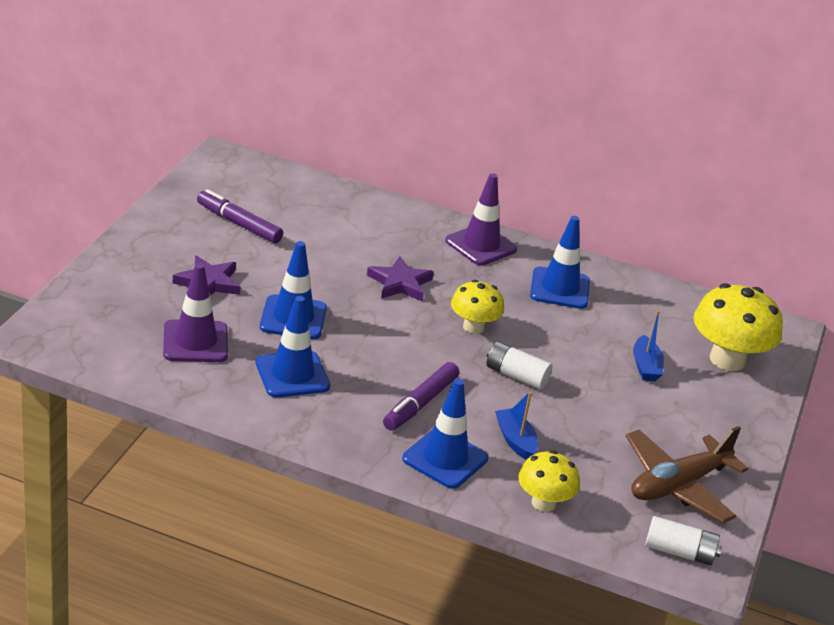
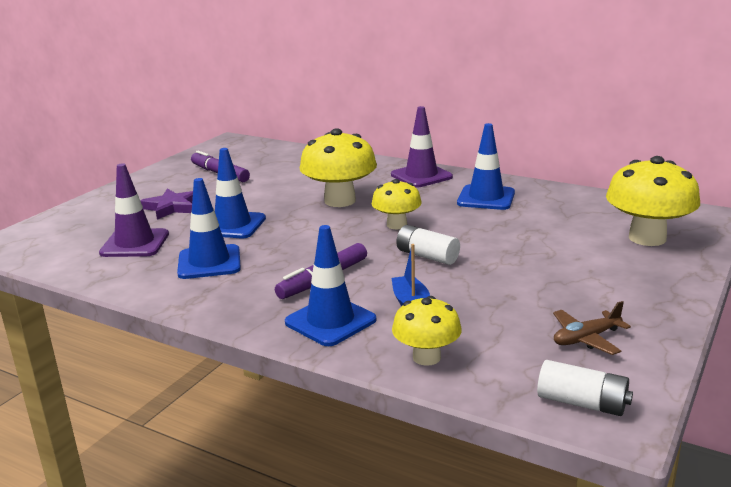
camera: 15 degrees right, 10 degrees down
(400, 283) = (340, 201): purple star -> yellow mushroom
(645, 366) = (561, 245): blue boat -> none
(678, 485) = (586, 339): brown plane -> brown plane, size x0.55

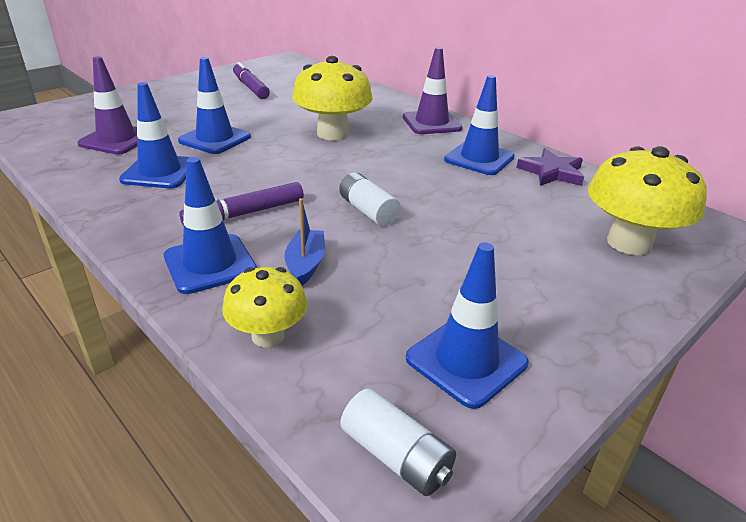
camera: 15 degrees right, 10 degrees up
(172, 207) = (181, 111): purple star -> purple star (551, 172)
(397, 225) = (366, 170): yellow mushroom -> none
(586, 339) = (466, 361): brown plane -> blue traffic cone

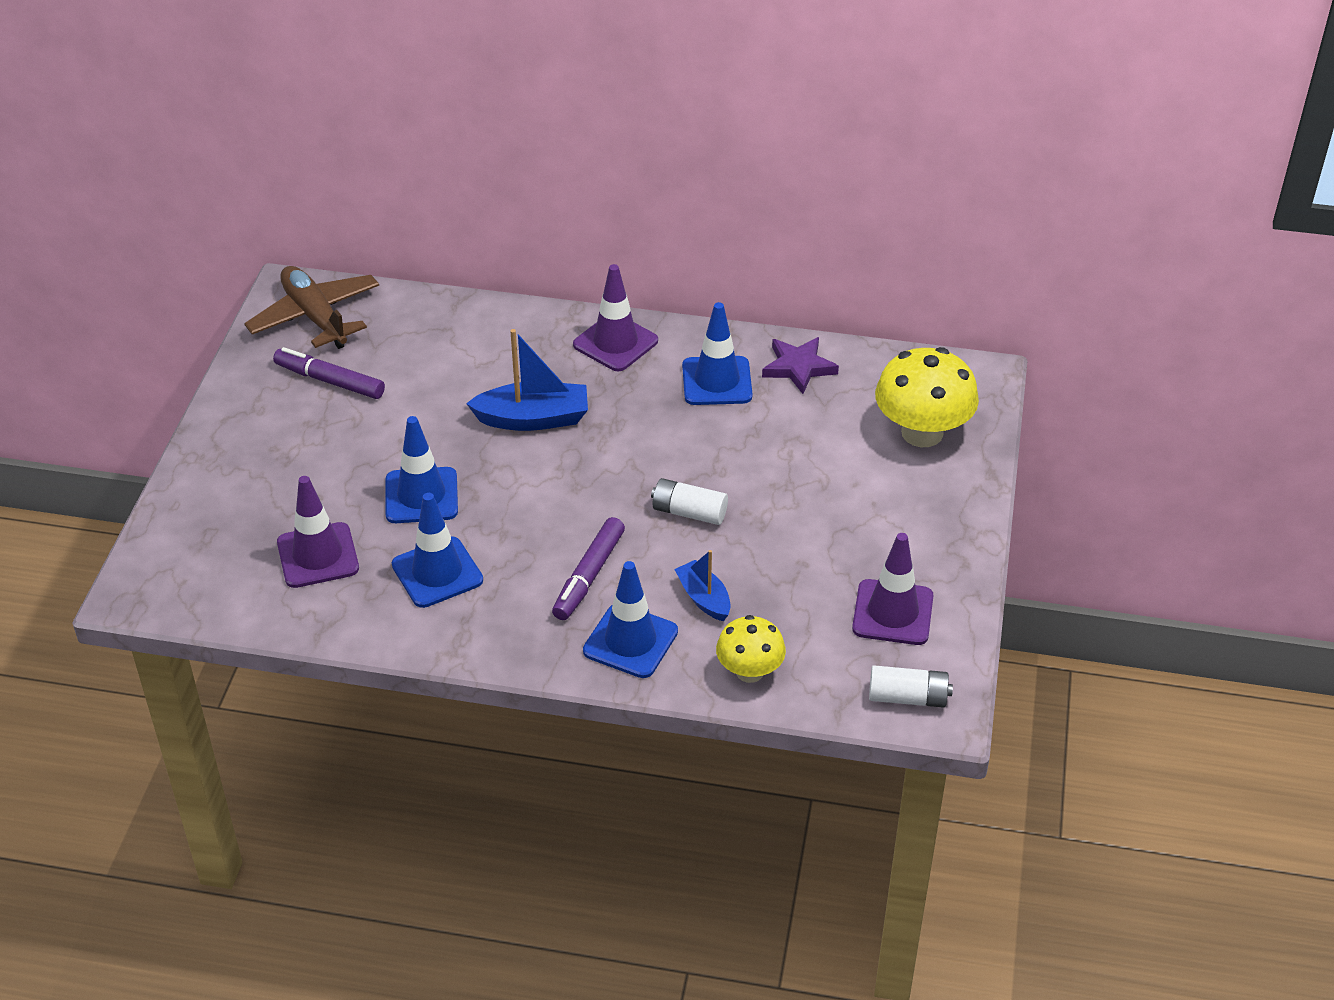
camera: 35 degrees left, 10 degrees up
(283, 69) = (315, 317): none -> brown plane
(333, 133) = (533, 419): yellow mushroom -> blue boat
(466, 361) = (892, 613): blue traffic cone -> purple traffic cone

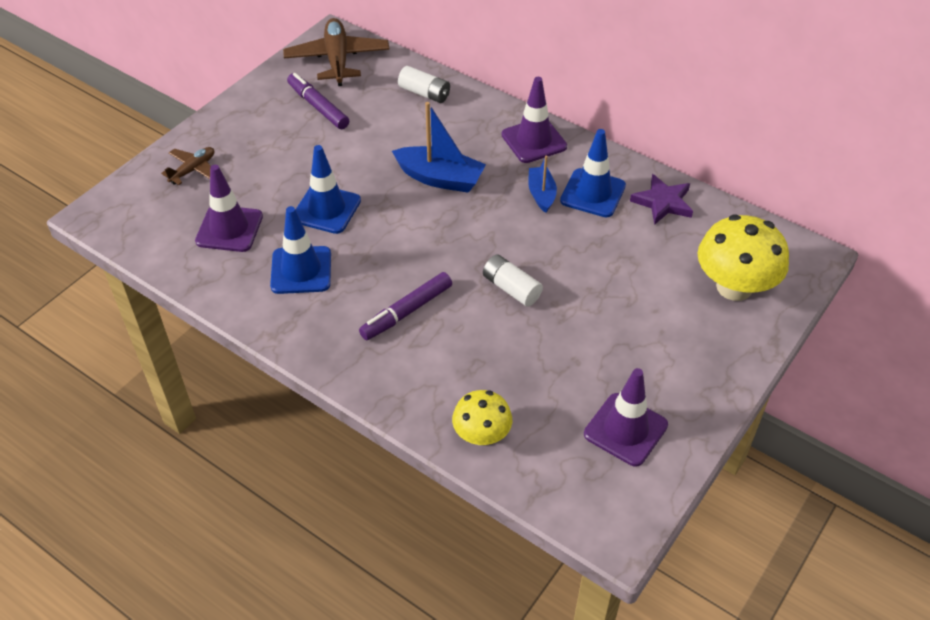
camera: 25 degrees right, 5 degrees up
(223, 503) = (193, 170): none -> brown plane
(630, 641) = (406, 375): blue traffic cone -> none
(704, 598) = (482, 361): blue boat -> blue boat (541, 194)
(908, 697) = (597, 508): white battery -> white battery (424, 93)

